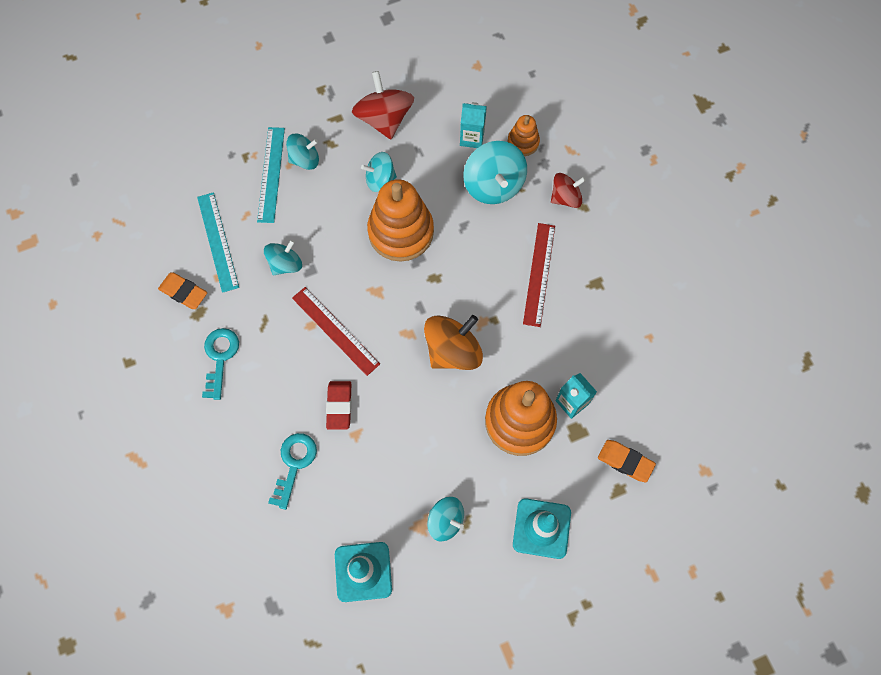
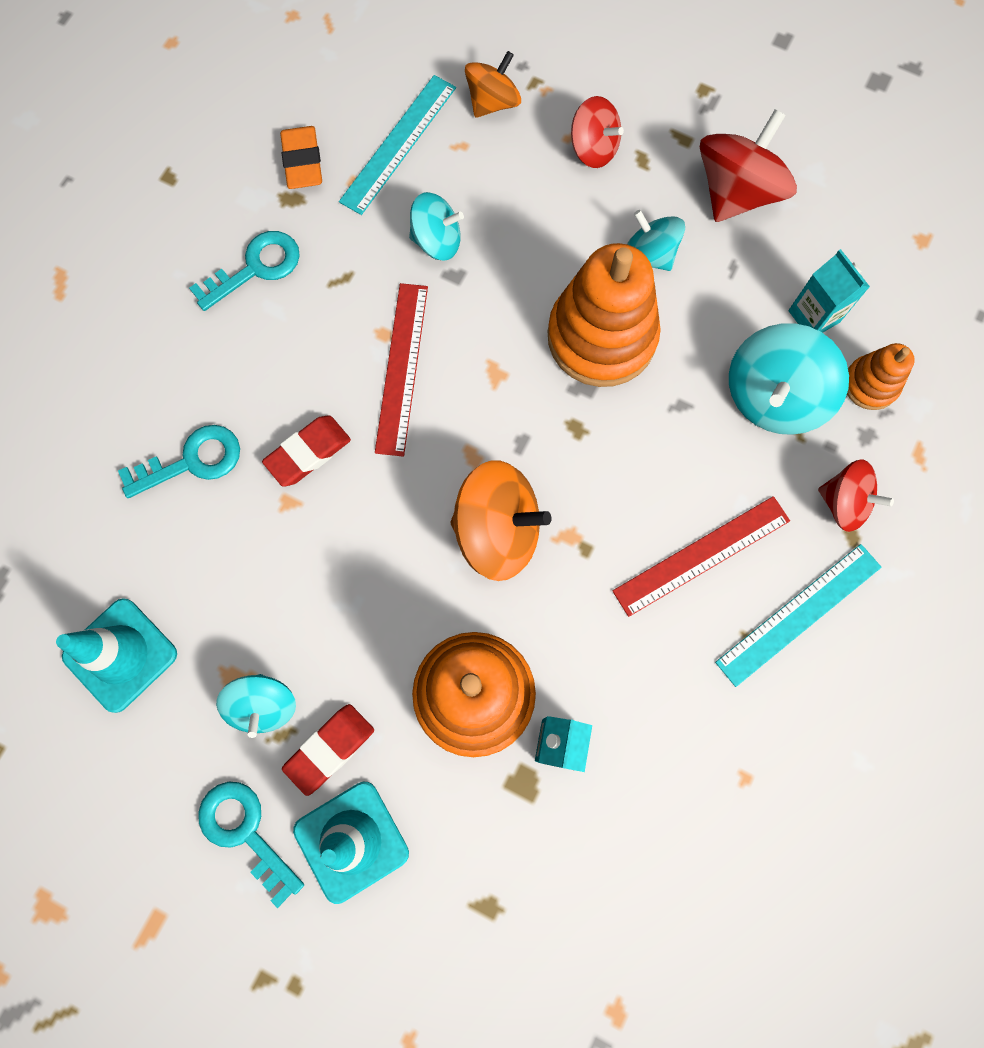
camera: 50 degrees right, 5 degrees up
(237, 183) = (493, 102): none -> orange spinning top
(271, 174) = (538, 129): turquoise ruler -> turquoise ruler (799, 614)
(305, 159) = (593, 149): turquoise spinning top -> red spinning top
(491, 505) = (330, 749): none -> red eraser
(498, 574) = (246, 832): none -> turquoise key
(625, 461) = (535, 885): orange eraser -> none

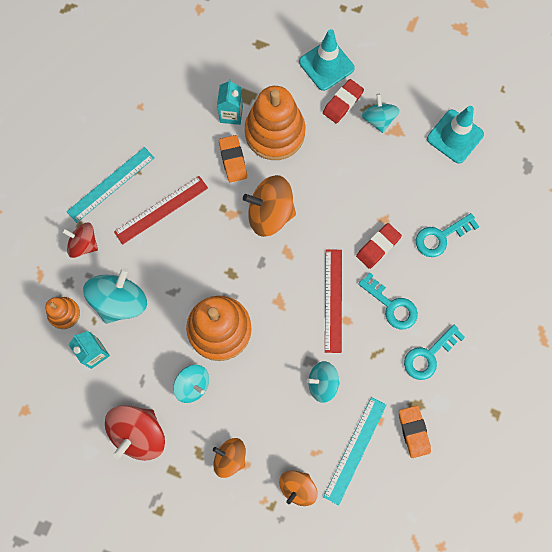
camera: 175 degrees right, 0 degrees up
(246, 832) = (376, 65): turquoise key -> turquoise key (391, 305)
(561, 643) = (233, 160): none -> orange eraser
(593, 149) = (230, 458): red spinning top -> orange spinning top

